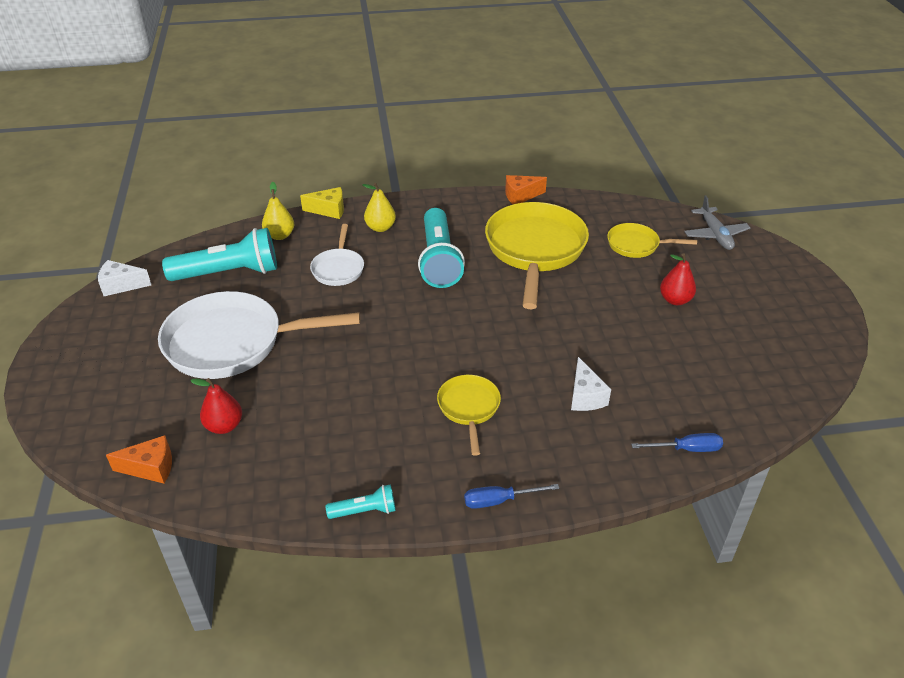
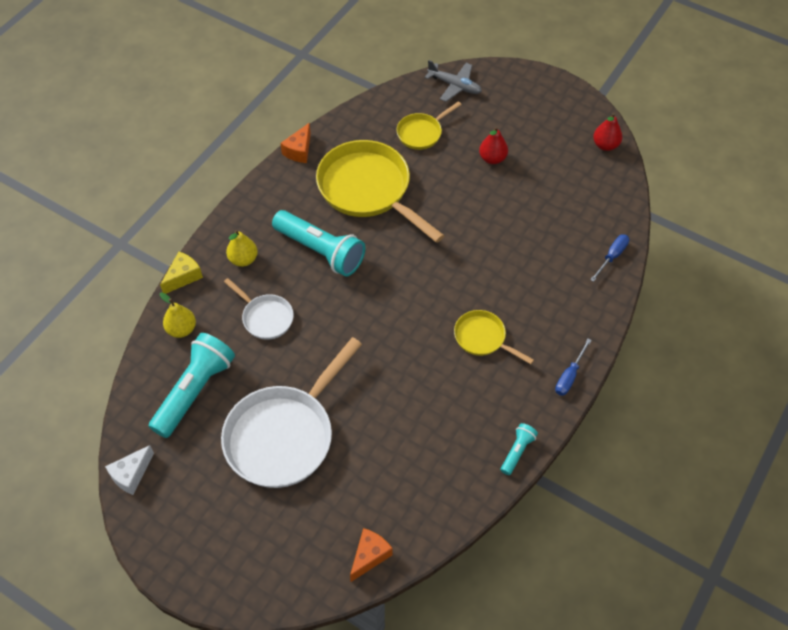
camera: 50 degrees left, 15 degrees up
(224, 426) = (369, 488): red pear -> red pear (605, 145)
(585, 396) = (529, 271): white cheese -> none

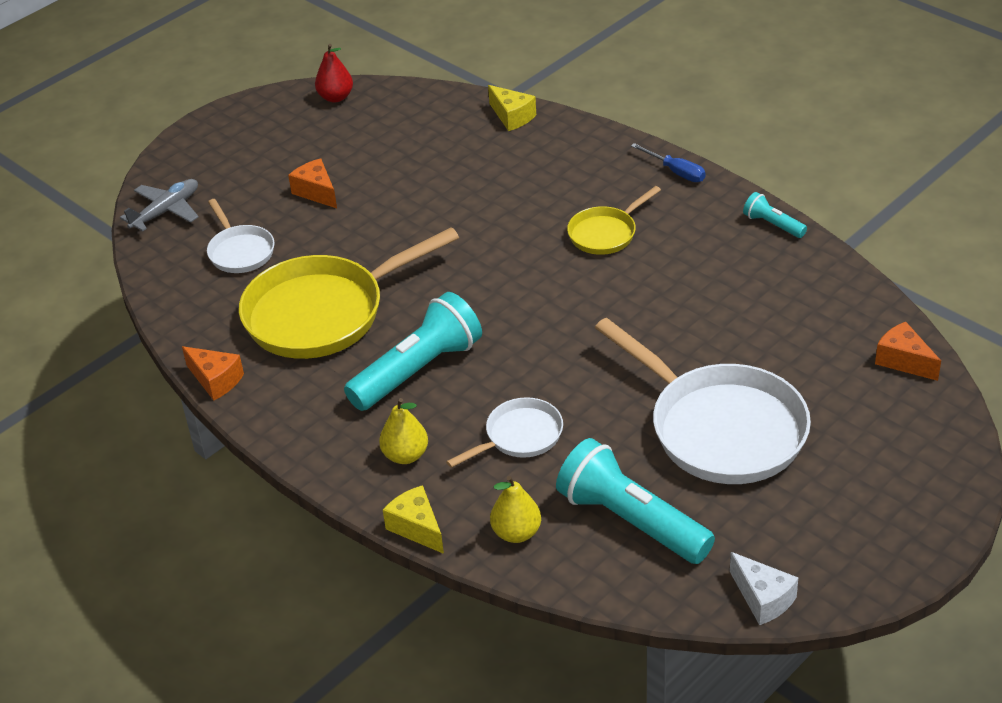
camera: 75 degrees left, 15 degrees down
(421, 133) = (240, 251): yellow pan -> white pan
(492, 158) = (316, 192): red pear -> orange cheese
(612, 256) = (512, 117): blue screwdriver -> yellow cheese

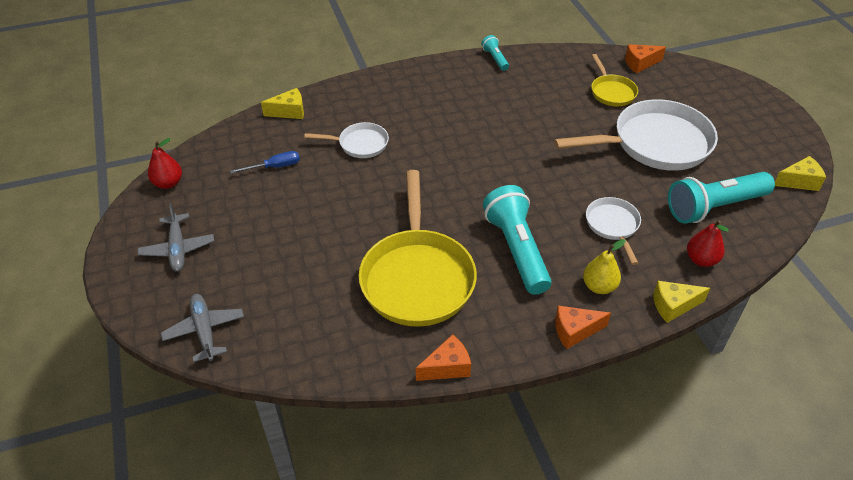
camera: 65 degrees left, 5 degrees up
(240, 251) = (302, 300): white pan -> white pan (360, 144)
(254, 147) = (178, 248): none -> grey plane
(316, 192) = (272, 233): orange cheese -> orange cheese (575, 331)
(516, 533) = (701, 260): yellow pear -> red pear
(605, 233) = (447, 119): yellow pan -> yellow pan (611, 92)
(676, 172) = (414, 72): blue screwdriver -> blue screwdriver (275, 167)
(763, 599) = (799, 181): white cheese -> yellow cheese
(772, 225) = (495, 59): turquoise flashlight -> turquoise flashlight turned 90 degrees clockwise

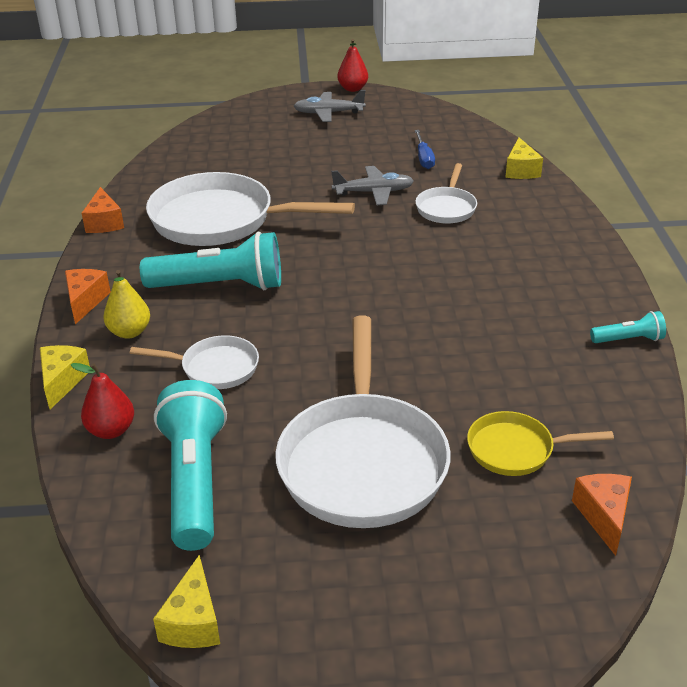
camera: 105 degrees right, 10 degrees down
(168, 183) = (419, 109): red pear -> red pear (353, 89)
(204, 330) = (227, 123): grey plane -> grey plane (374, 192)
(417, 277) = (220, 220): yellow pan -> white pan

